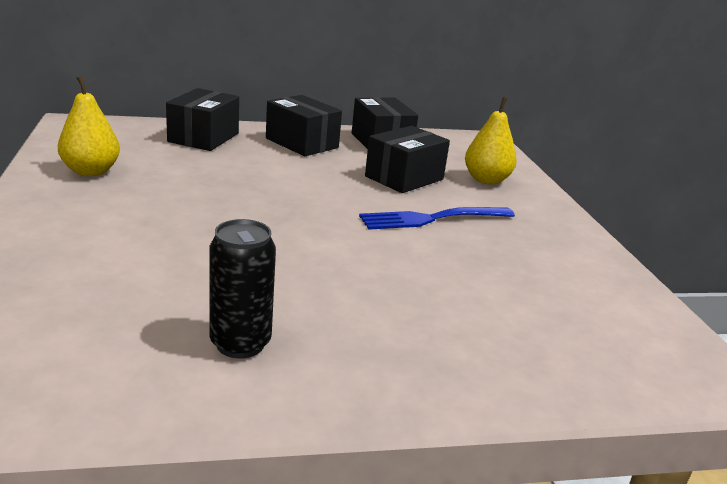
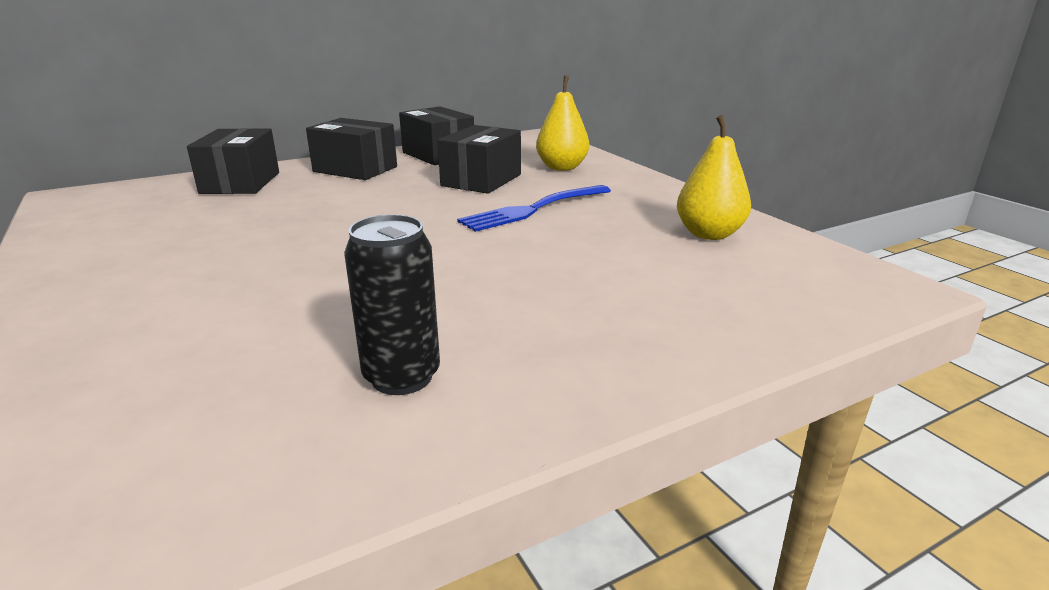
camera: 15 degrees left, 0 degrees up
(91, 171) = (114, 239): yellow pear -> yellow pear (709, 234)

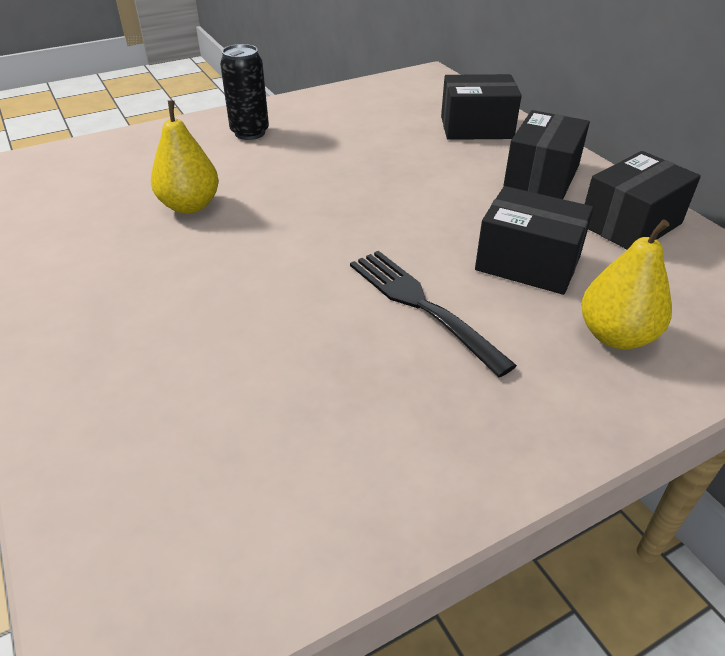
camera: 90 degrees right, 15 degrees up
(402, 377) = (95, 247): black can -> black can (250, 133)
(534, 209) = (423, 306): blue fork -> black fork
(709, 234) = (334, 467): yellow pear -> yellow pear (190, 206)

